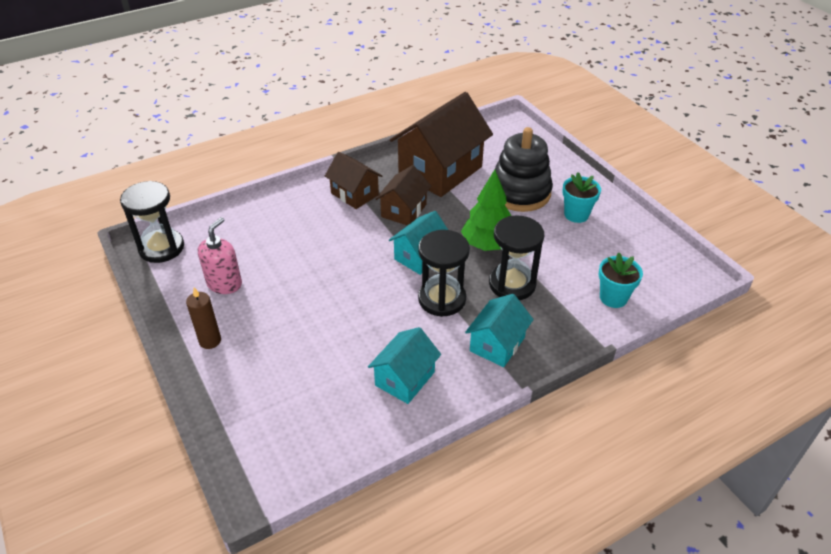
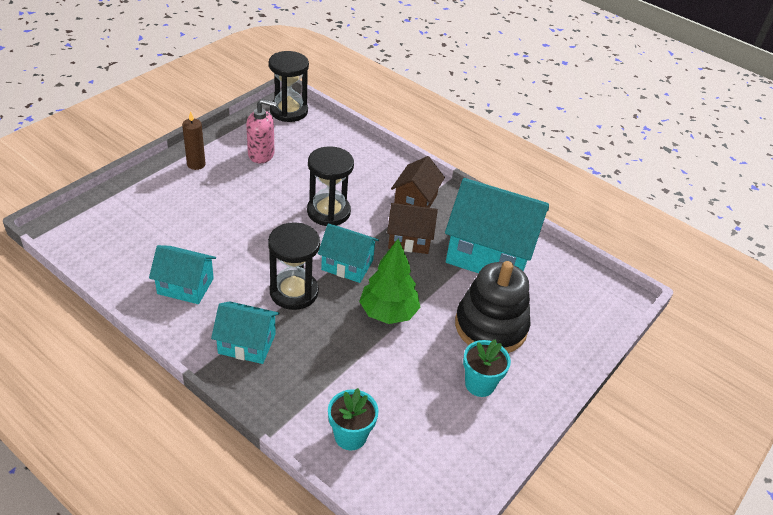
camera: 65 degrees right, 0 degrees up
(440, 171) = (489, 254): brown house -> turquoise house
(512, 284) = (336, 342): black hourglass -> black hourglass (328, 212)

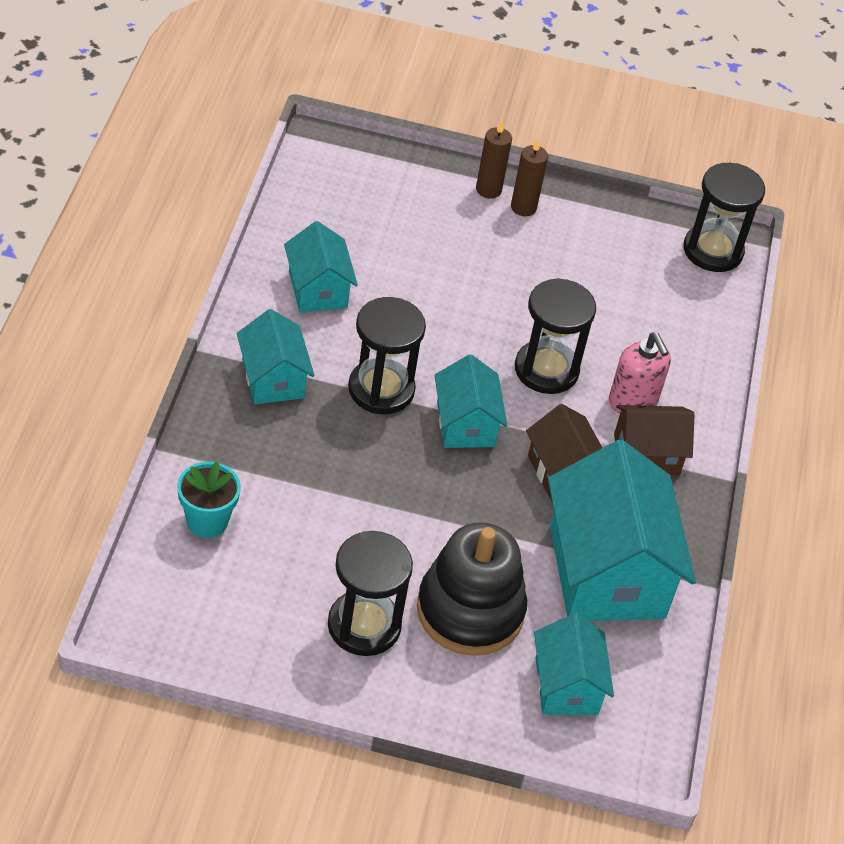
camera: 60 degrees right, 5 degrees up
(169, 172) = (488, 190): none -> brown candle
(261, 154) = (597, 260): pink soap dispenser -> pink soap dispenser (633, 402)
(388, 313) = (415, 494): green tree -> none
(479, 384) = (364, 625): turquoise flower pot -> black hourglass
(562, 307) = (566, 686): none -> turquoise house

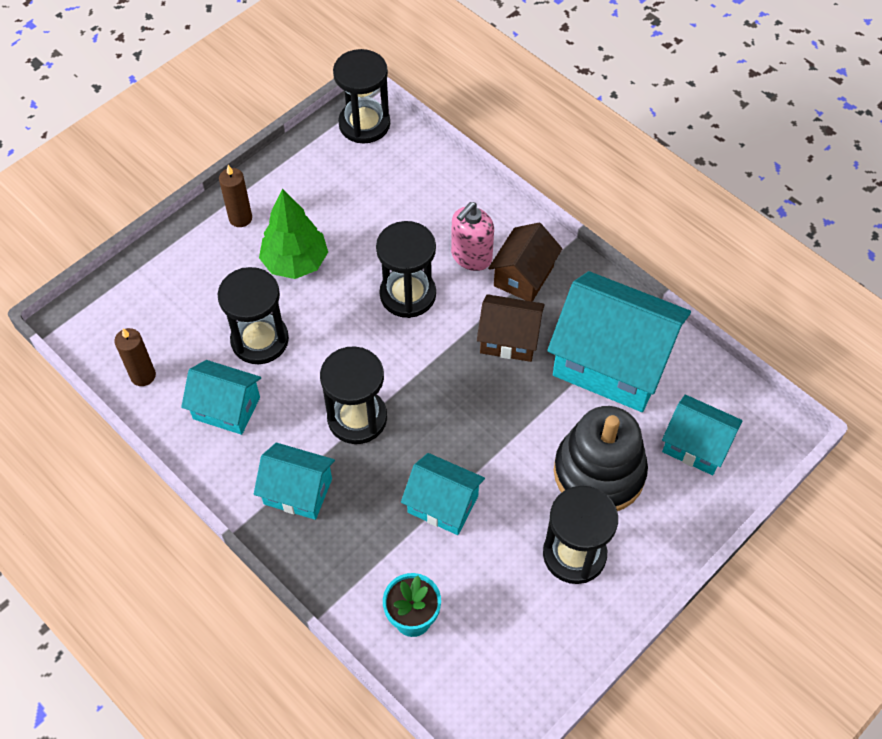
camera: 50 degrees left, 10 degrees up
(406, 281) = (260, 340): none -> black hourglass
(465, 424) = (426, 378): turquoise house -> turquoise house (443, 504)
(488, 190) = (206, 231): brown candle -> brown candle (143, 375)
(510, 269) = (295, 262): none -> green tree
(633, 402) = (471, 256): pink soap dispenser -> pink soap dispenser turned 120 degrees clockwise

